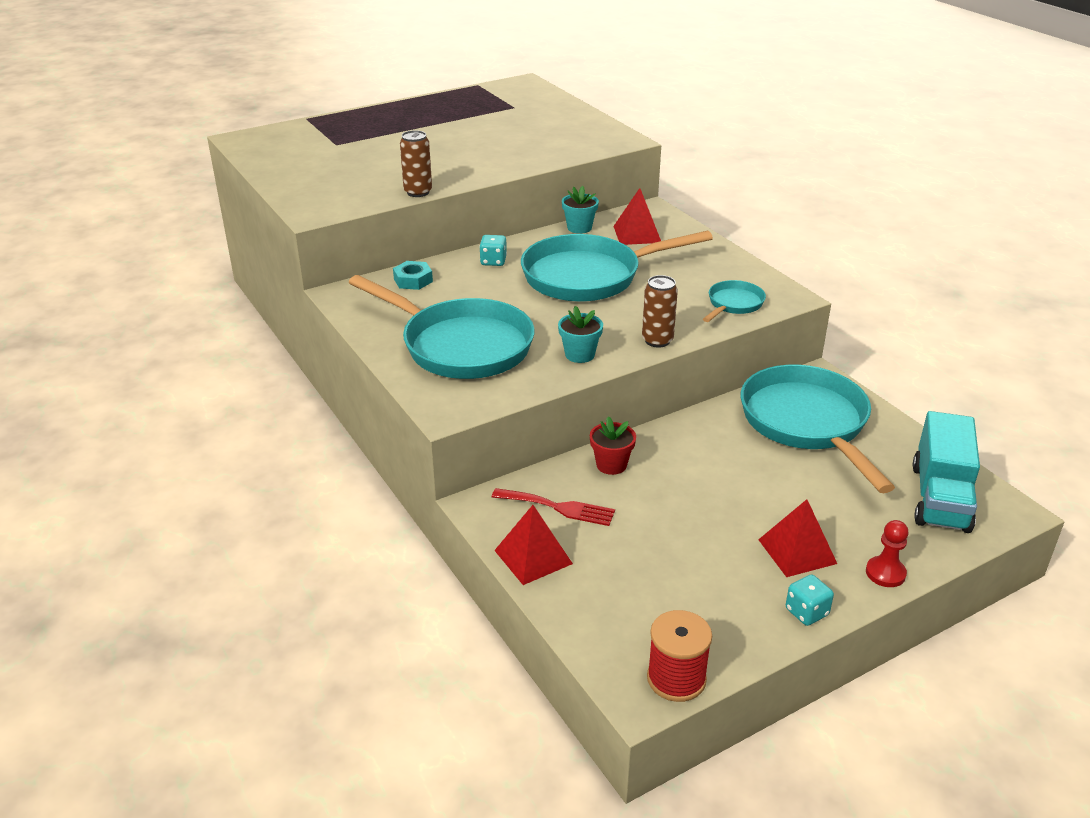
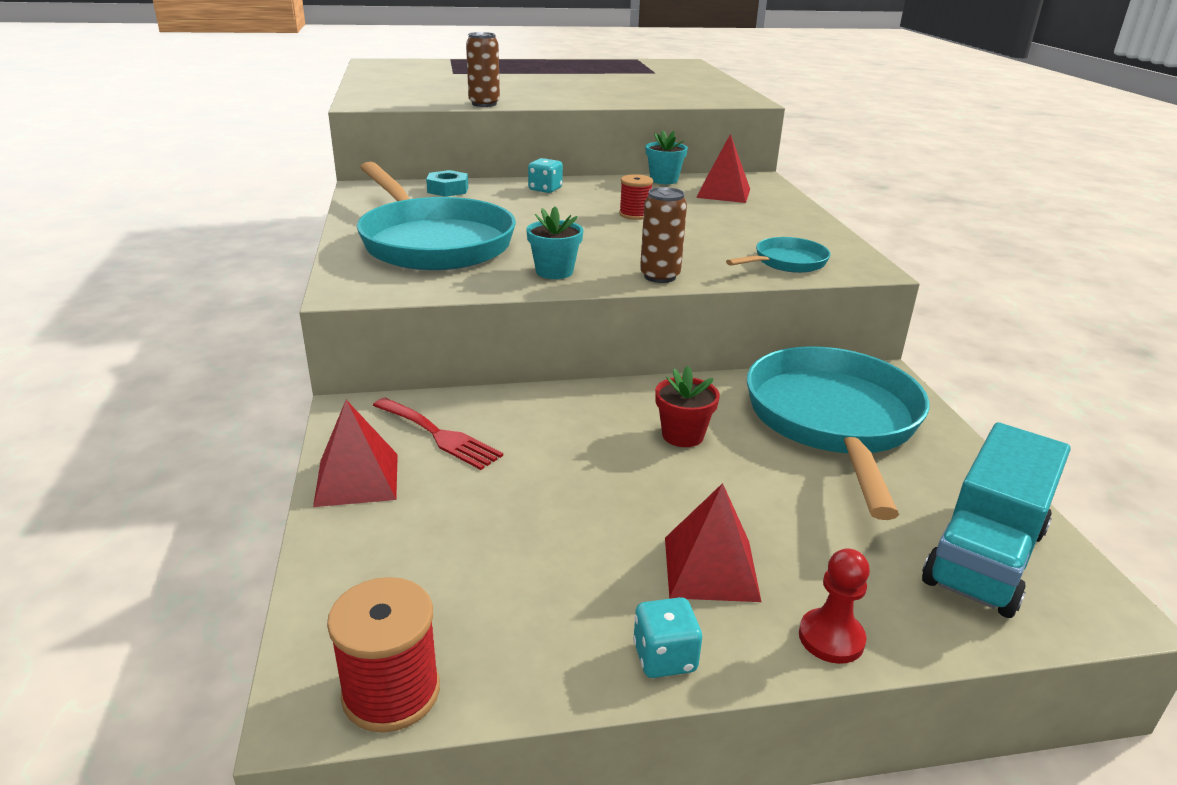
camera: 20 degrees right, 5 degrees down
(588, 276) = (634, 214): turquoise pan -> red spool
(611, 465) = (543, 407): red flower pot -> red flower pot (683, 435)

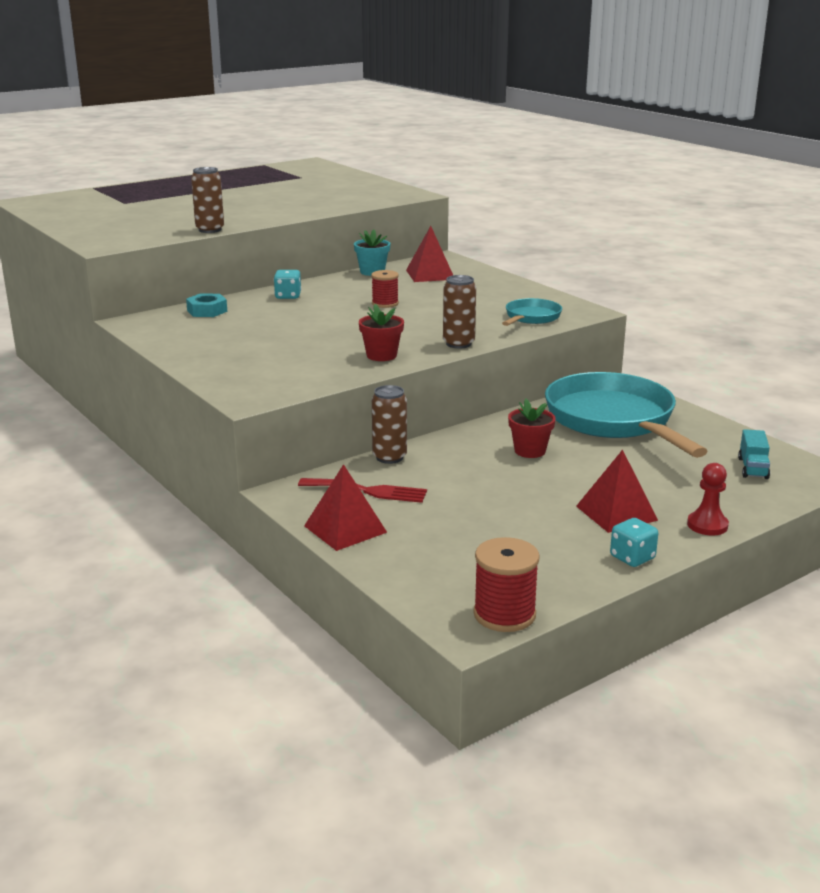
camera: 25 degrees left, 5 degrees down
(433, 242) = (259, 353): turquoise pan -> none
(510, 398) = (389, 457): none -> brown can
(554, 272) = (381, 355): turquoise flower pot -> red flower pot
(985, 556) = (753, 468): turquoise truck -> turquoise truck, size x0.47

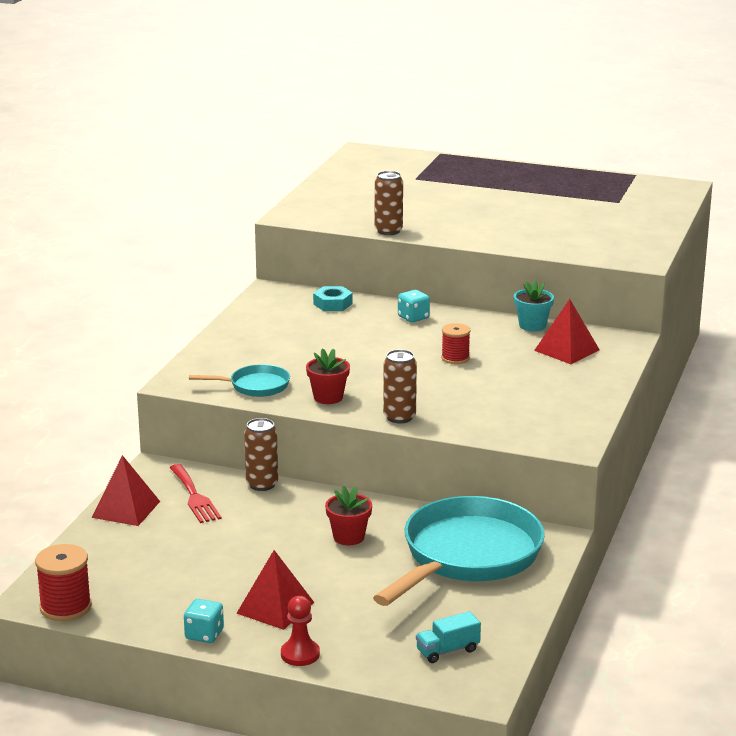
camera: 55 degrees right, 0 degrees up
(531, 317) = (515, 427): turquoise pan -> turquoise pan (255, 386)

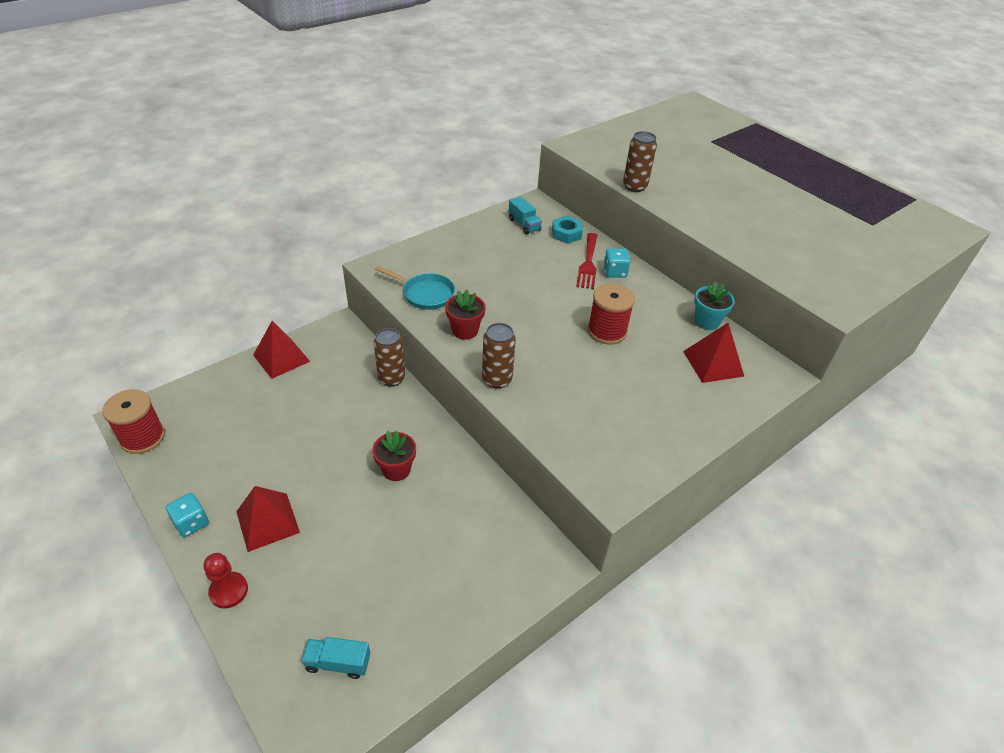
camera: 30 degrees right, 20 degrees up
(194, 496) = (336, 368): red fork -> red fork (588, 263)
(282, 309) = (524, 224): none -> turquoise truck
(455, 358) = (607, 331): red spool -> red spool, size x1.51
(467, 556) = (464, 545): turquoise pan -> none

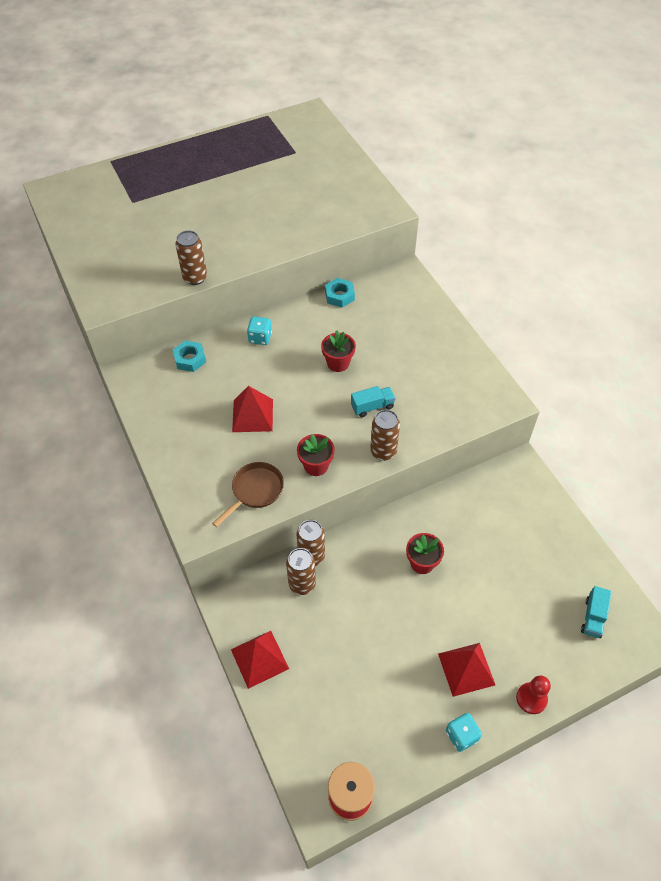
camera: 75 degrees left, 10 degrees up
(360, 376) = (302, 584): none -> brown can
(425, 294) = (255, 491): turquoise pan -> brown pan
(524, 224) = (163, 390): turquoise truck -> turquoise truck (372, 406)
(588, 263) = (242, 354): red fork -> none
(607, 331) = (338, 363): red spool -> red flower pot
(707, 321) = (339, 296): turquoise flower pot -> turquoise nut
(713, 363) = (388, 307): red pyramid -> red pyramid (252, 415)

